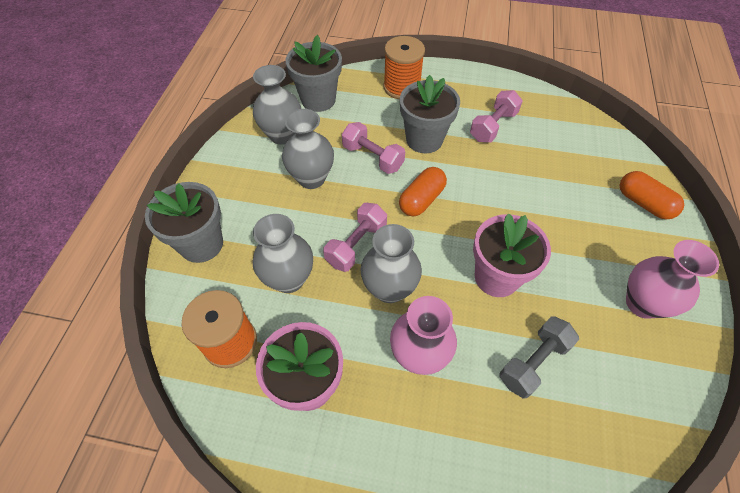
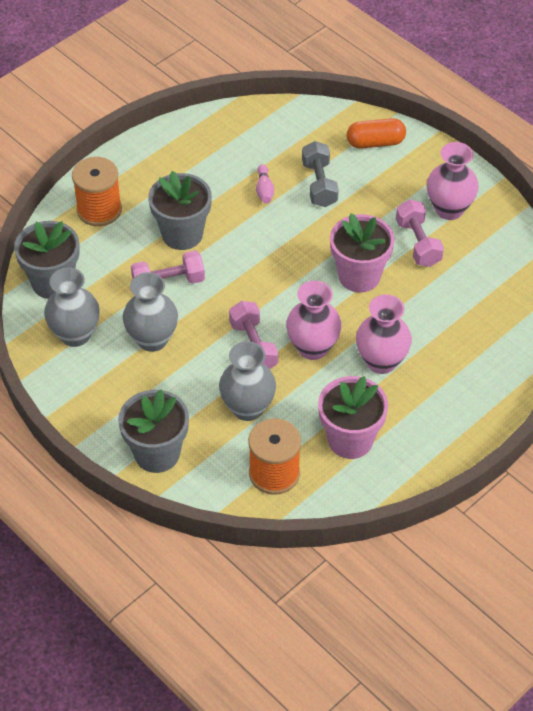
camera: 55 degrees left, 5 degrees down
(389, 289) = (312, 348): grey vase -> pink vase
(421, 199) = (246, 276): orange capsule -> none
(493, 126) = (212, 177): pink dumbbell -> pink dumbbell (418, 243)
(515, 161) = (264, 190): none -> pink bowling pin
(533, 362) = (439, 300): grey dumbbell -> grey dumbbell (319, 184)

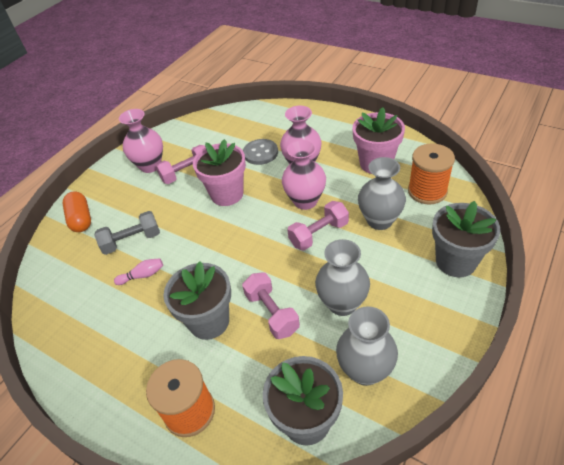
camera: 100 degrees left, 5 degrees down
(426, 324) = (260, 153): none -> grey button

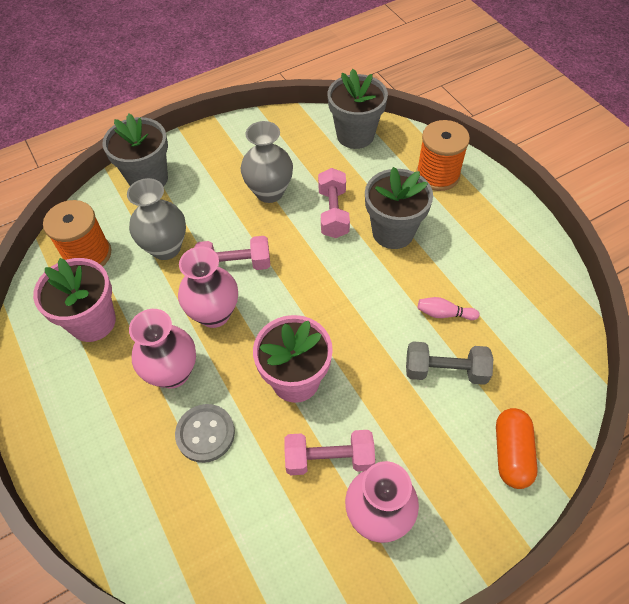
camera: 155 degrees left, 10 degrees up
(365, 370) = (292, 143): grey vase -> none

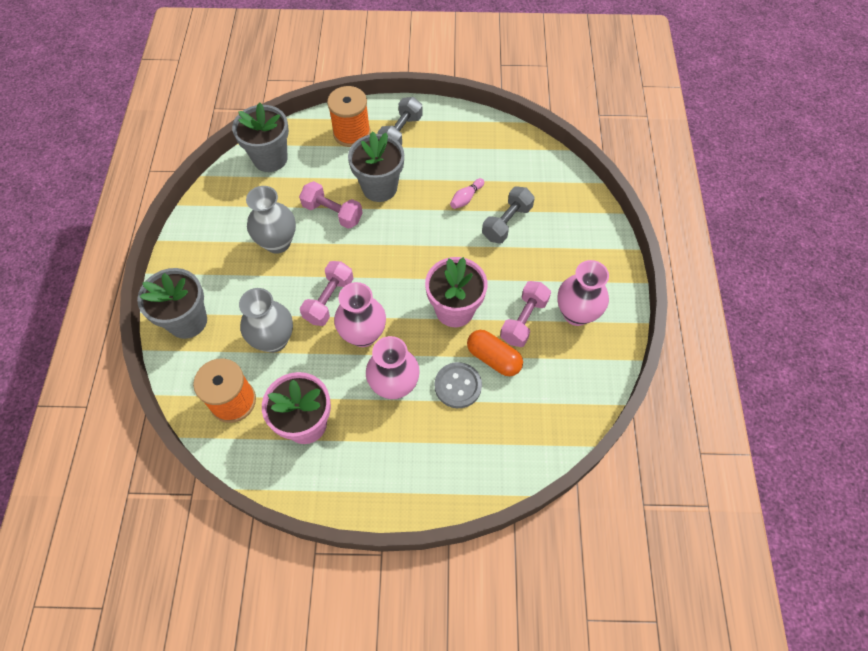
camera: 60 degrees left, 5 degrees up
(475, 212) = (400, 132): none -> grey dumbbell
(511, 453) = (581, 223): orange capsule -> orange capsule (493, 358)

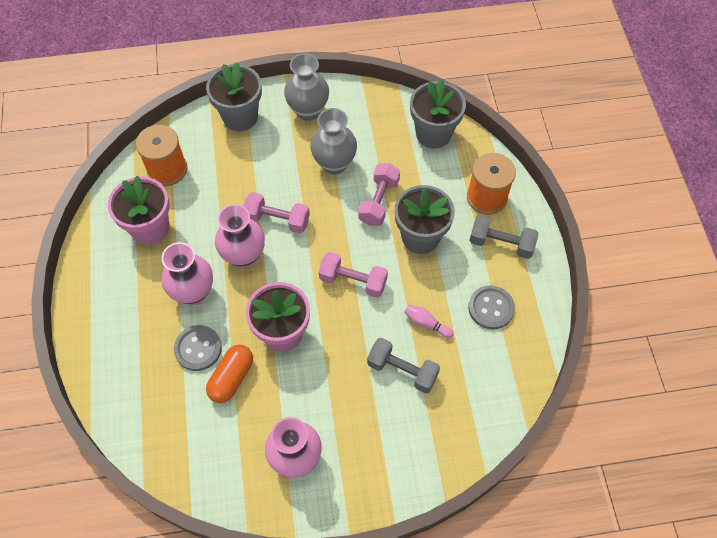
camera: 80 degrees right, 0 degrees up
(273, 340) = (229, 185): grey vase -> grey vase (308, 111)
(460, 151) = (491, 308): none -> grey button
(523, 320) = (279, 403): pink dumbbell -> pink dumbbell (353, 281)

